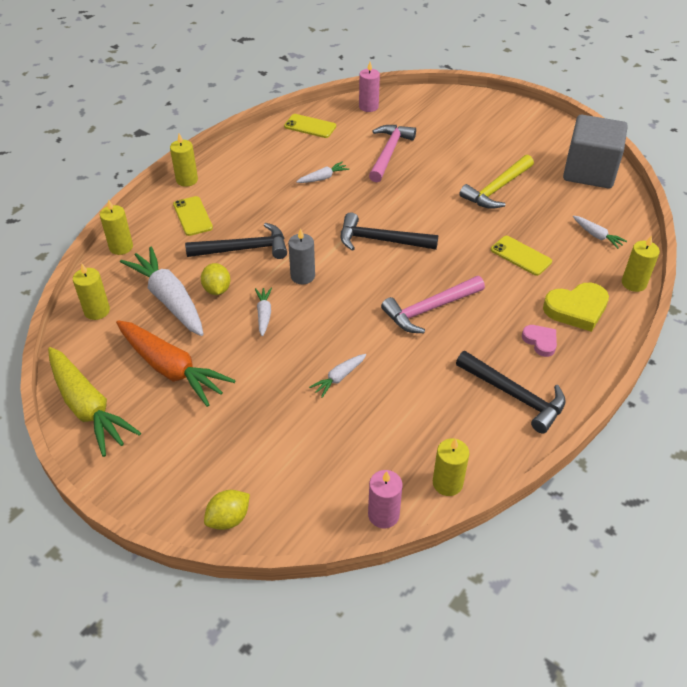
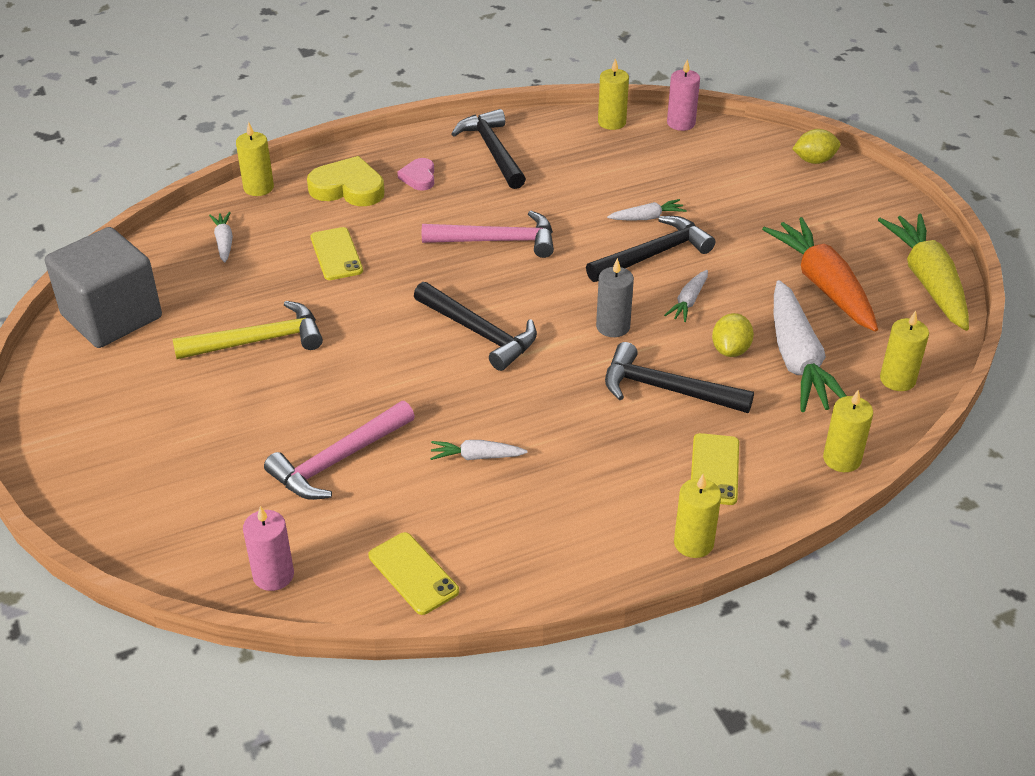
camera: 150 degrees left, 5 degrees down
(312, 344) = (653, 254): none -> black hammer

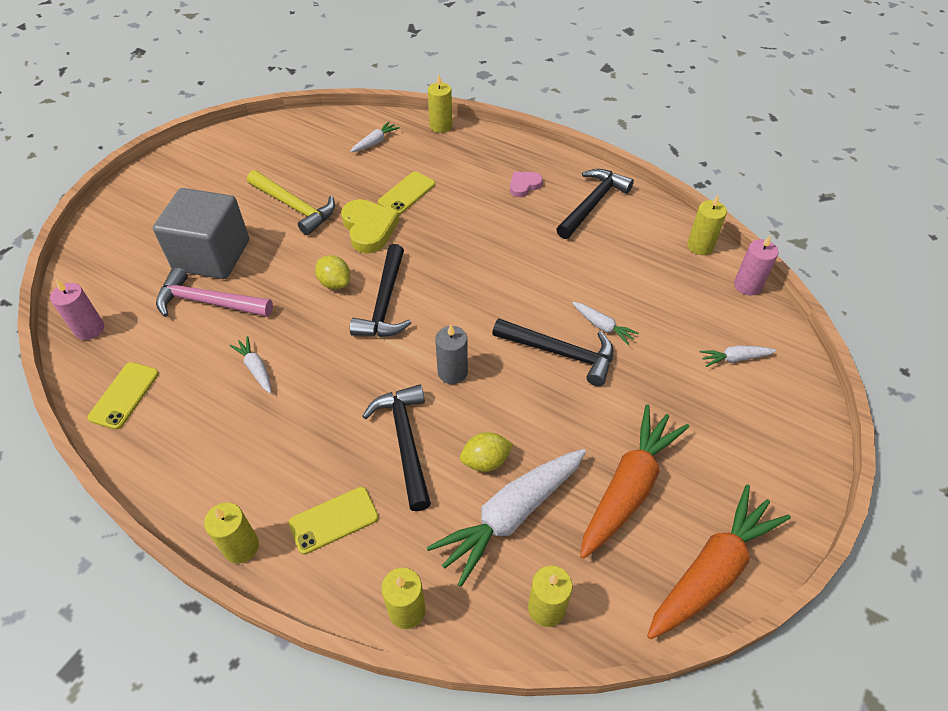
camera: 55 degrees right, 10 degrees up
(112, 316) = (270, 139): grey cube -> grey cube (212, 255)
(348, 188) = (479, 161): yellow heart -> yellow heart (369, 229)
(497, 241) = (493, 259): pink hammer -> none
(688, 302) = (522, 403): white carrot -> white carrot (734, 358)
(814, 160) = (799, 397): yellow lemon -> yellow lemon (335, 283)
(927, 281) = (712, 569): yellow carrot -> orange carrot

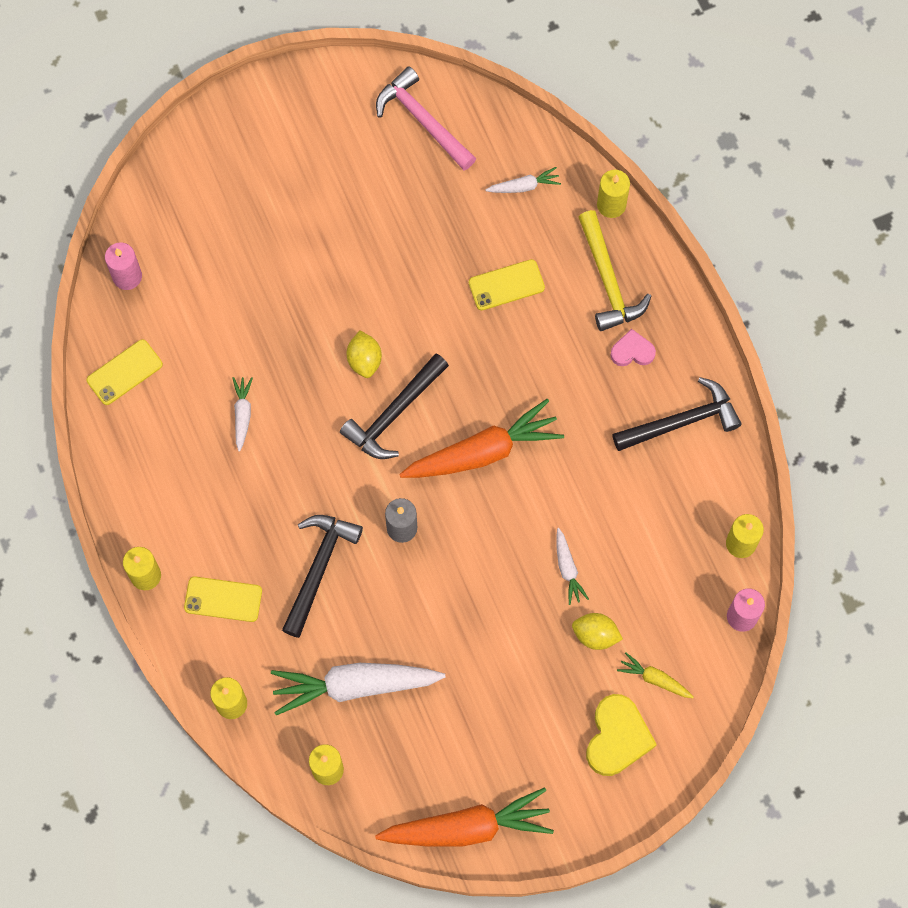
camera: 35 degrees right, 20 degrees up
(209, 302) = (241, 310): pink hammer -> pink hammer (423, 121)
(212, 255) = (273, 251): grey cube -> none
(294, 207) = (385, 233): yellow hammer -> yellow hammer (608, 280)
(369, 229) = (438, 311): yellow heart -> yellow heart (617, 737)
(485, 461) = (369, 628): yellow lemon -> yellow lemon (595, 635)
(560, 353) = (508, 570): black hammer -> none
(629, 486) = (462, 725): orange carrot -> orange carrot (483, 451)
(734, 358) = (654, 679): white carrot -> yellow carrot

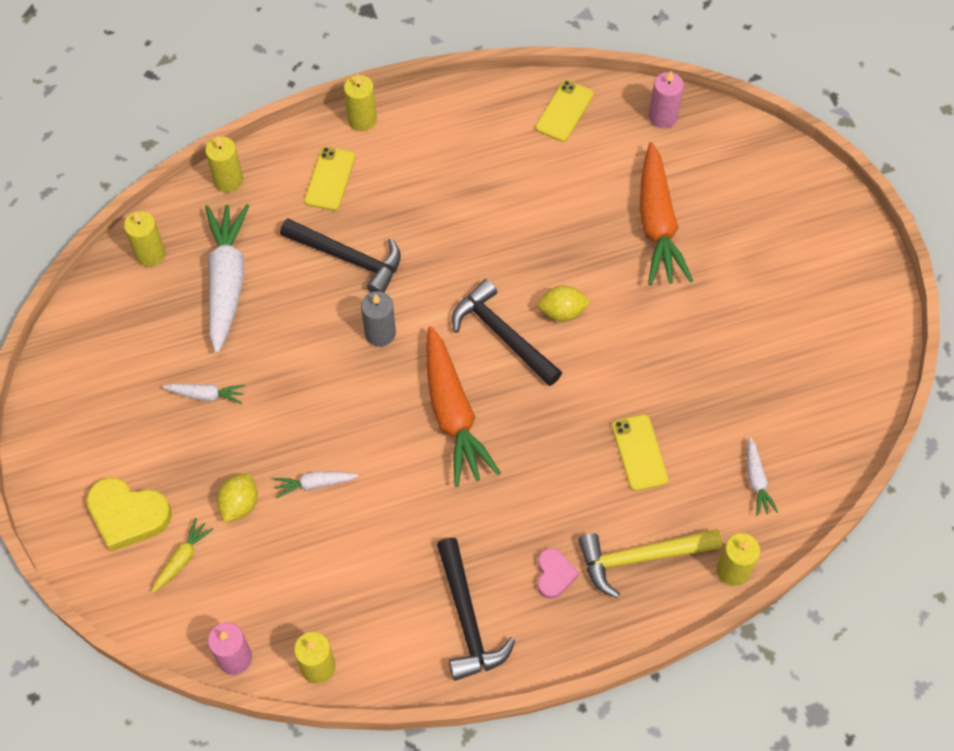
camera: 95 degrees right, 10 degrees down
(124, 372) = (564, 111): yellow phone -> yellow phone turned 60 degrees clockwise
(242, 414) = (514, 204): white carrot -> white carrot (206, 395)
(423, 121) = (834, 386): pink hammer -> none
(468, 827) = (68, 369): orange carrot -> orange carrot (657, 225)

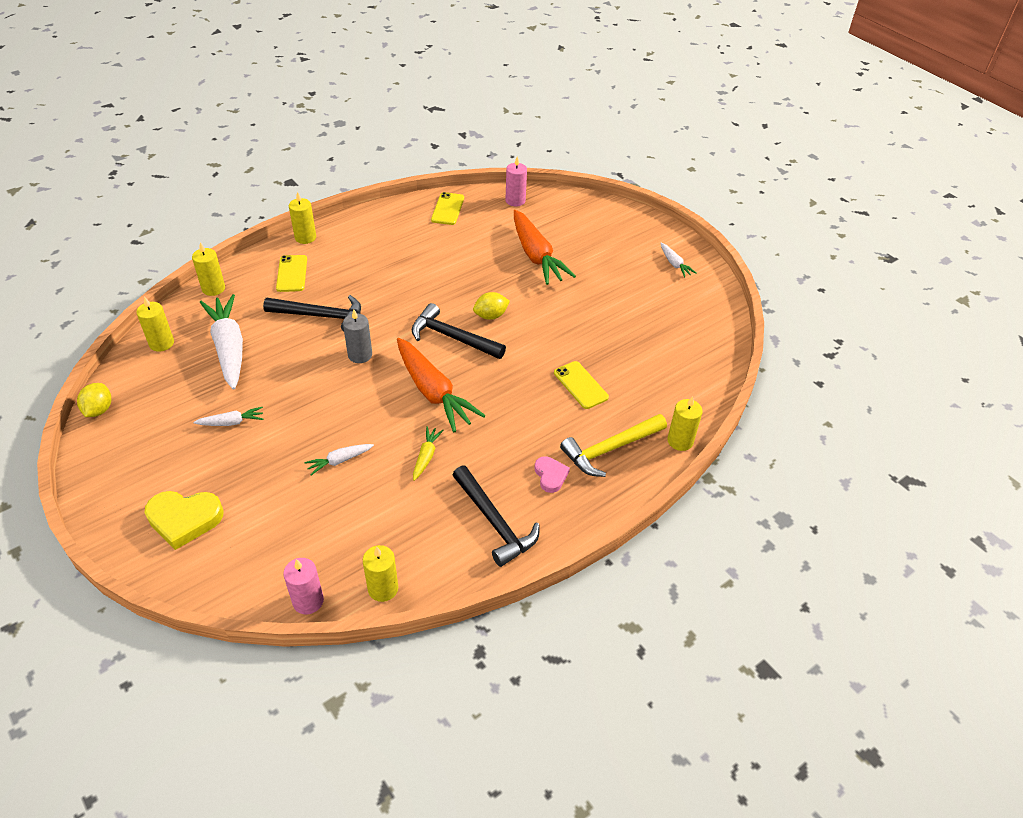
camera: 20 degrees left, 15 degrees down
(182, 558) = (241, 539): yellow carrot -> yellow carrot (426, 456)
(239, 504) = (280, 489): yellow lemon -> yellow lemon (99, 410)
(756, 481) = (670, 383): white carrot -> white carrot (674, 264)

